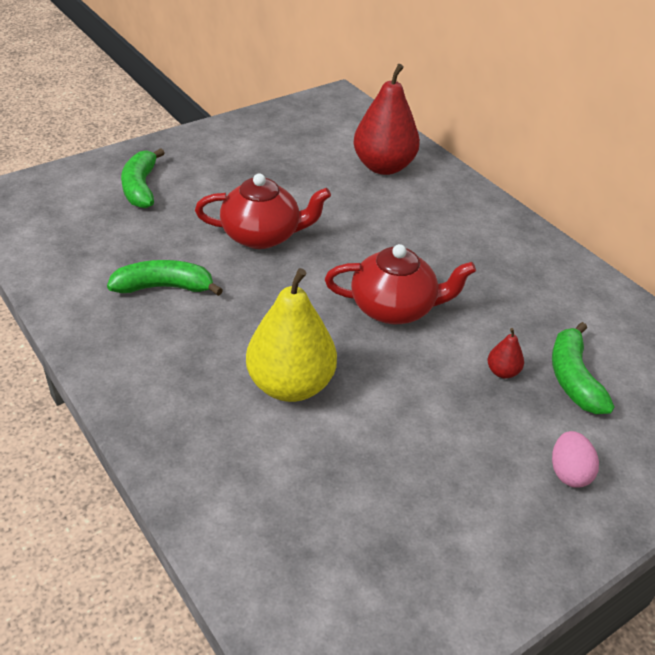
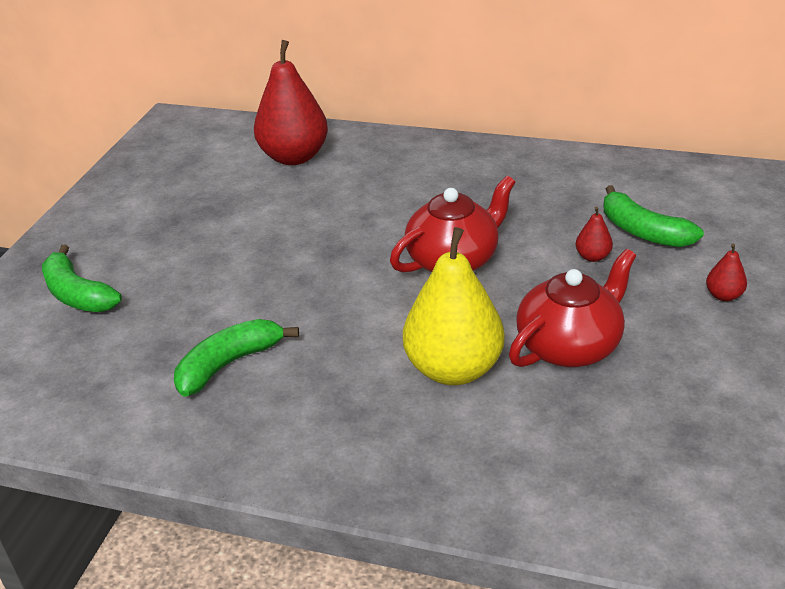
camera: 35 degrees left, 5 degrees down
(262, 236) = (262, 269): red teapot -> red teapot (569, 346)
(569, 473) = (723, 295): pink egg -> red pear

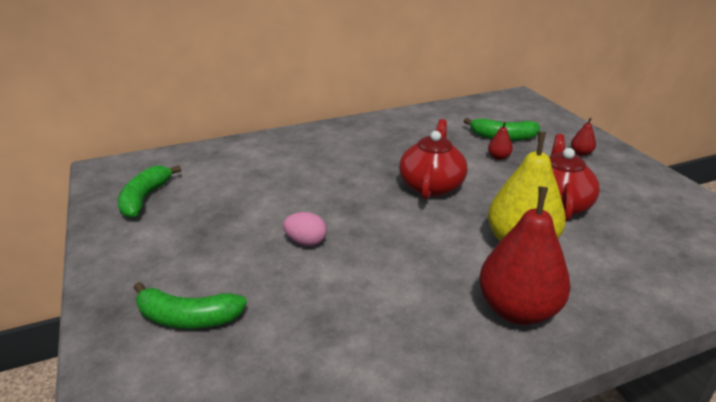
camera: 40 degrees left, 5 degrees down
(229, 364) = (384, 308): green banana -> green banana (145, 198)
(246, 268) = (306, 242): none -> pink egg
(294, 157) = (242, 163): red pear -> red pear (518, 310)

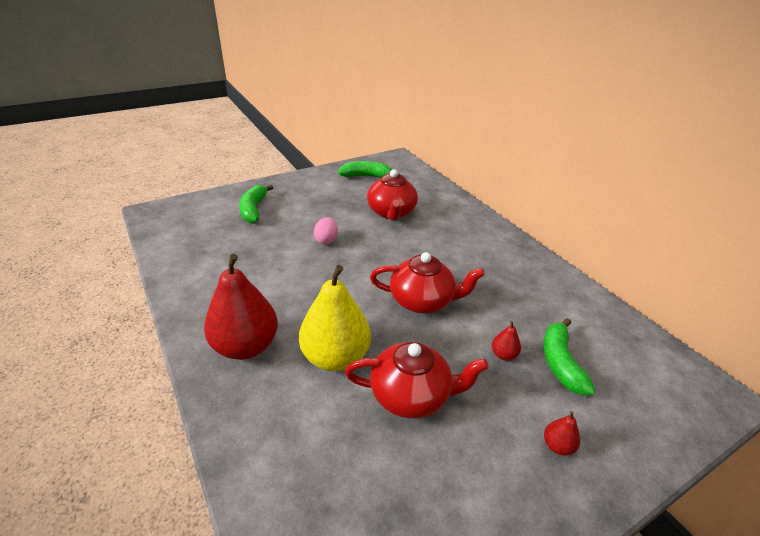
camera: 80 degrees right, 5 degrees up
(256, 187) = (391, 212): none -> red teapot

